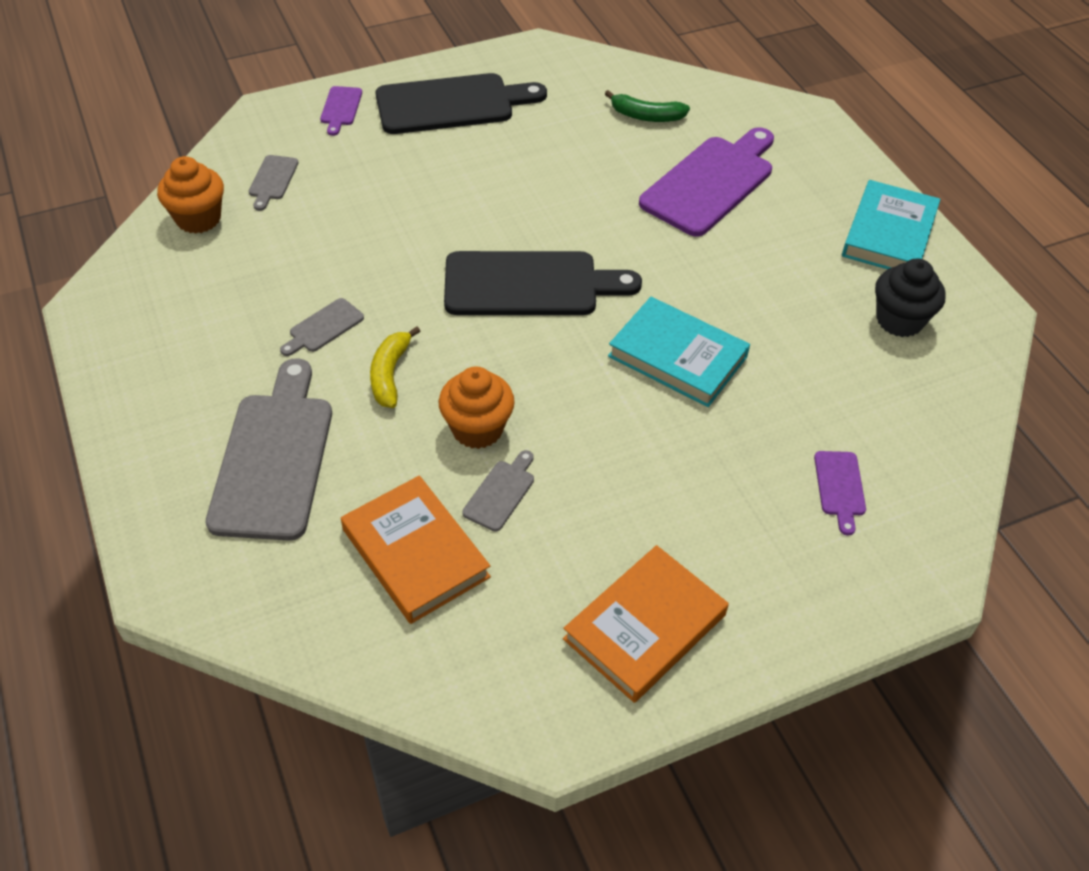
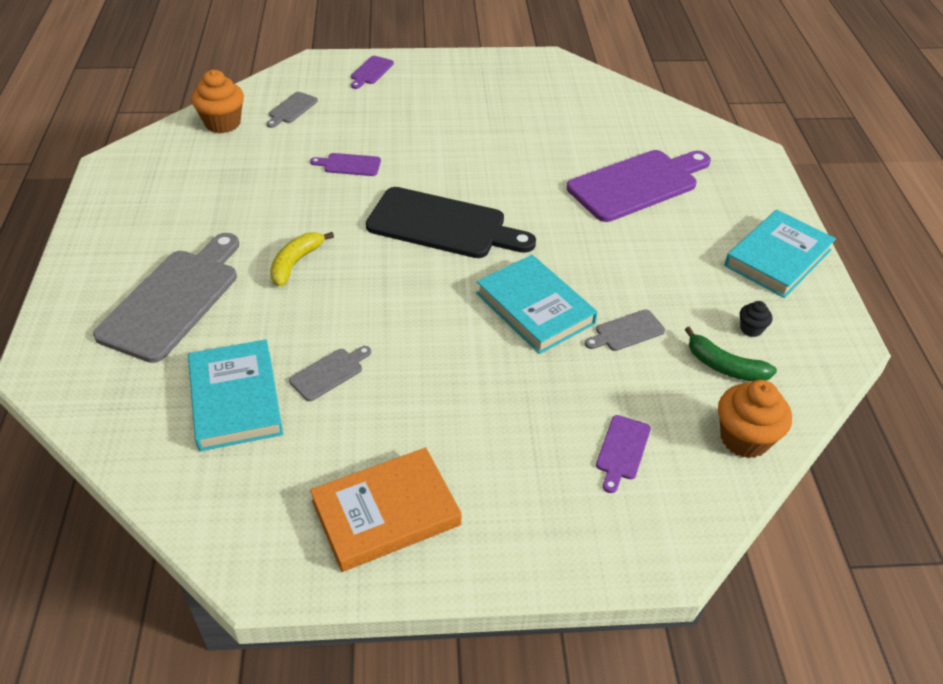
camera: 20 degrees right, 5 degrees down
(323, 327) = (266, 218): grey cutting board -> grey cutting board (627, 332)
(383, 236) = (349, 165): none -> purple cutting board
(415, 553) = (235, 399): orange book -> turquoise book
(451, 104) = (457, 85): black cutting board -> none
(477, 429) = (339, 320): orange cupcake -> orange cupcake (744, 438)
(646, 116) = (609, 124): green banana -> green banana (724, 366)
(899, 320) = (751, 329): black cupcake -> black cupcake, size x0.50

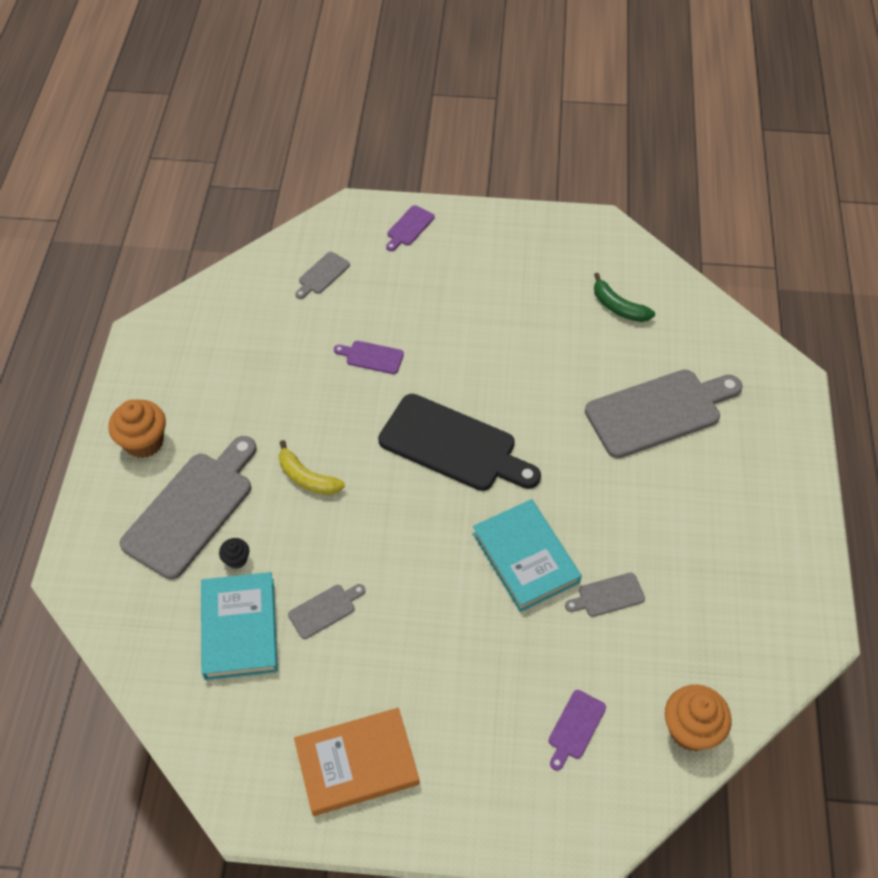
camera: 10 degrees right, 10 degrees up
(223, 123) = (252, 288): orange cupcake -> orange cupcake (144, 442)
(295, 263) = (307, 478): yellow banana -> yellow banana turned 90 degrees counterclockwise
(637, 184) = (658, 411): purple cutting board -> grey cutting board
(724, 366) = (692, 647): green banana -> green banana (618, 307)
(751, 329) = (729, 607): black cupcake -> black cupcake (236, 559)
(777, 258) = (779, 523): turquoise book -> none

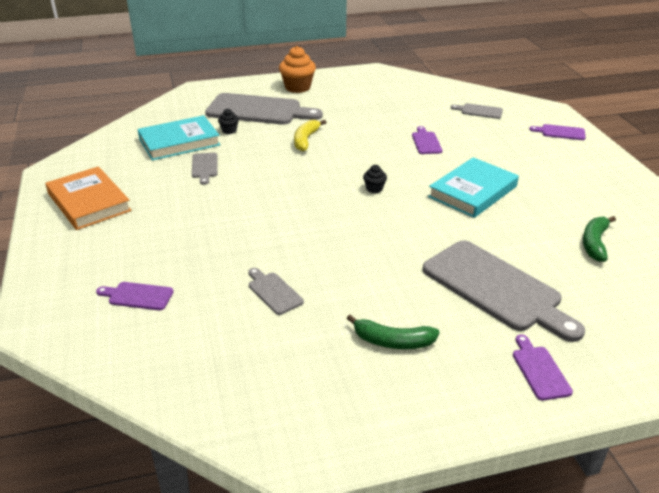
camera: 70 degrees right, 20 degrees down
(324, 610) = (205, 167): grey cutting board -> grey cutting board turned 45 degrees clockwise
(453, 445) = (374, 189): black cutting board -> black cupcake
(525, 558) = (289, 241): turquoise book -> turquoise book (473, 191)
(691, 729) = (151, 368): orange cupcake -> none
(706, 519) = (392, 341): none -> green banana
(767, 429) = (539, 370): none -> purple cutting board

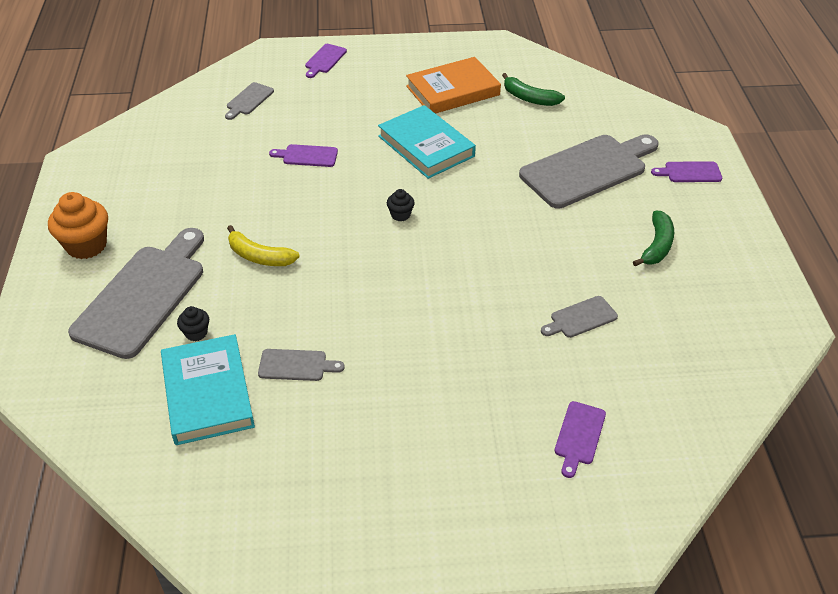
camera: 80 degrees left, 10 degrees up
(89, 202) = (356, 502): orange book -> orange book (452, 90)

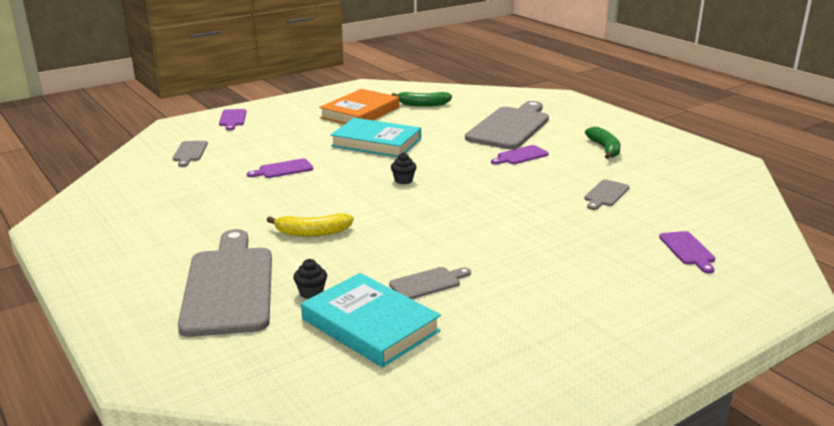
camera: 30 degrees left, 20 degrees down
(86, 245) = (128, 272): orange cupcake -> none
(690, 172) = (578, 113): purple cutting board -> purple cutting board (520, 156)

